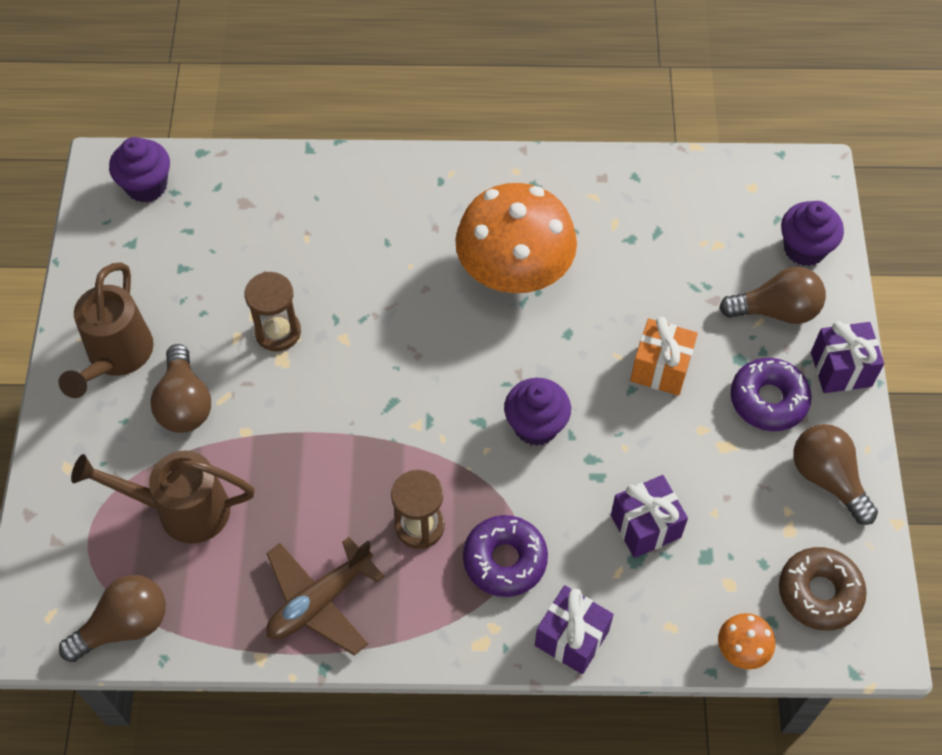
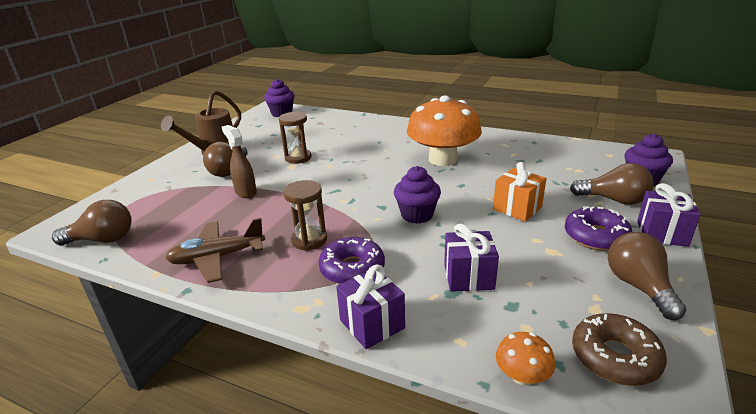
camera: 25 degrees right, 30 degrees down
(182, 510) = (185, 204): brown watering can -> none
(255, 451) = (245, 192): none -> brown spray bottle

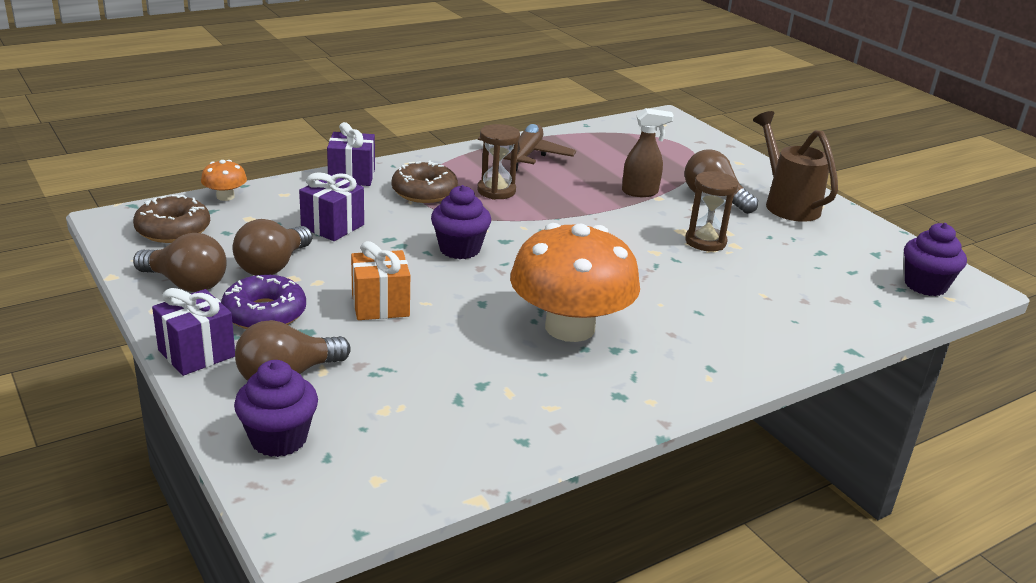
camera: 120 degrees right, 0 degrees up
(103, 240) = (621, 128): brown light bulb -> brown light bulb (273, 266)
(352, 269) = (424, 192): purple donut -> brown donut

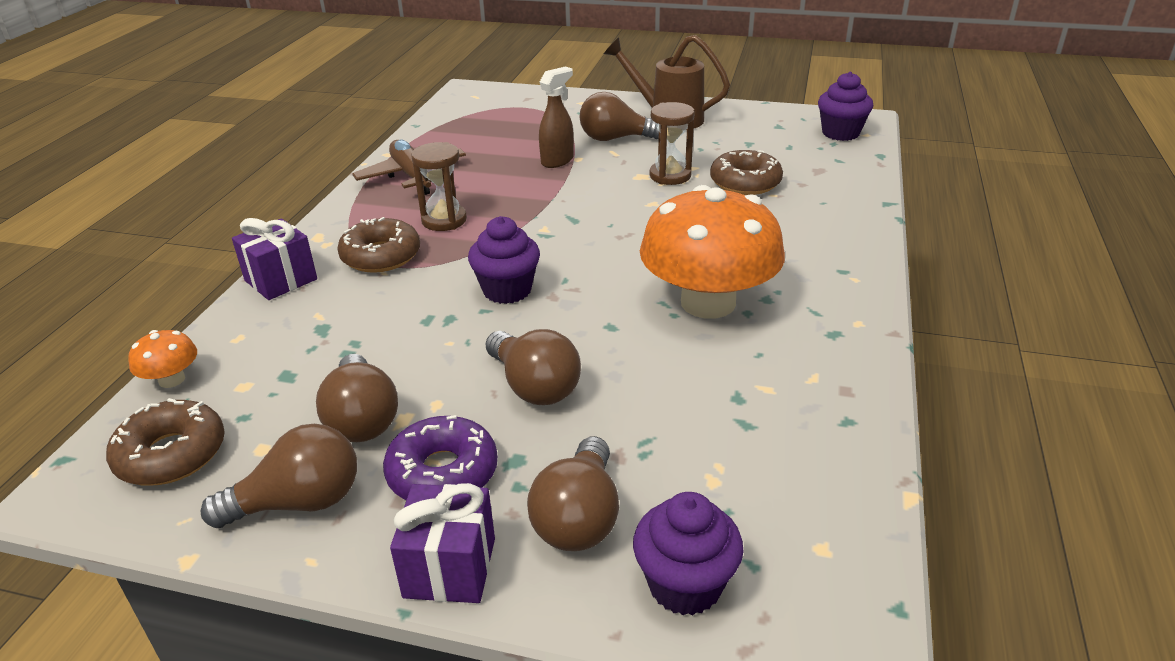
camera: 40 degrees left, 5 degrees up
(332, 226) = (351, 340): purple gift -> none
(380, 305) = (534, 386): orange gift -> brown light bulb
(757, 275) = (745, 182): none -> brown donut

